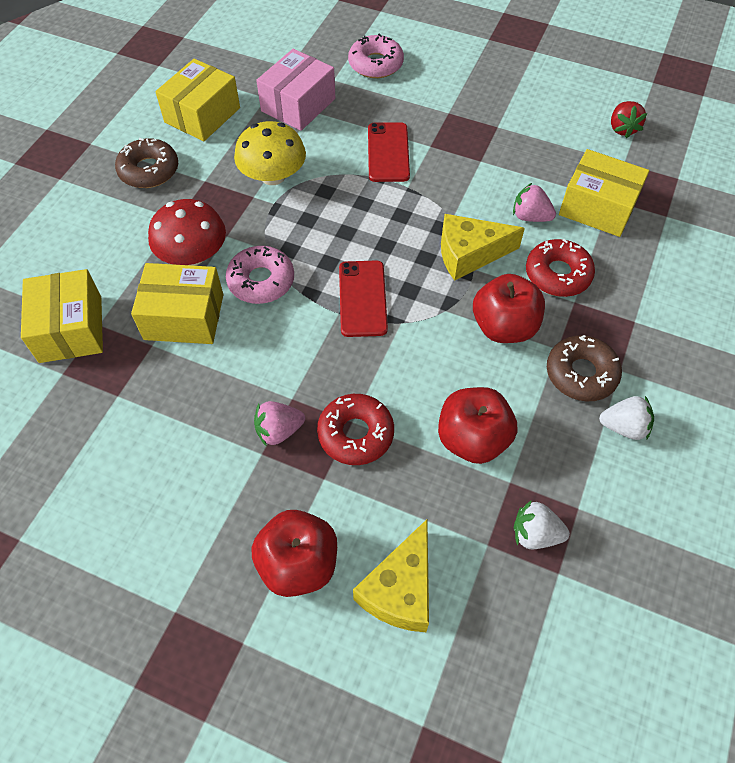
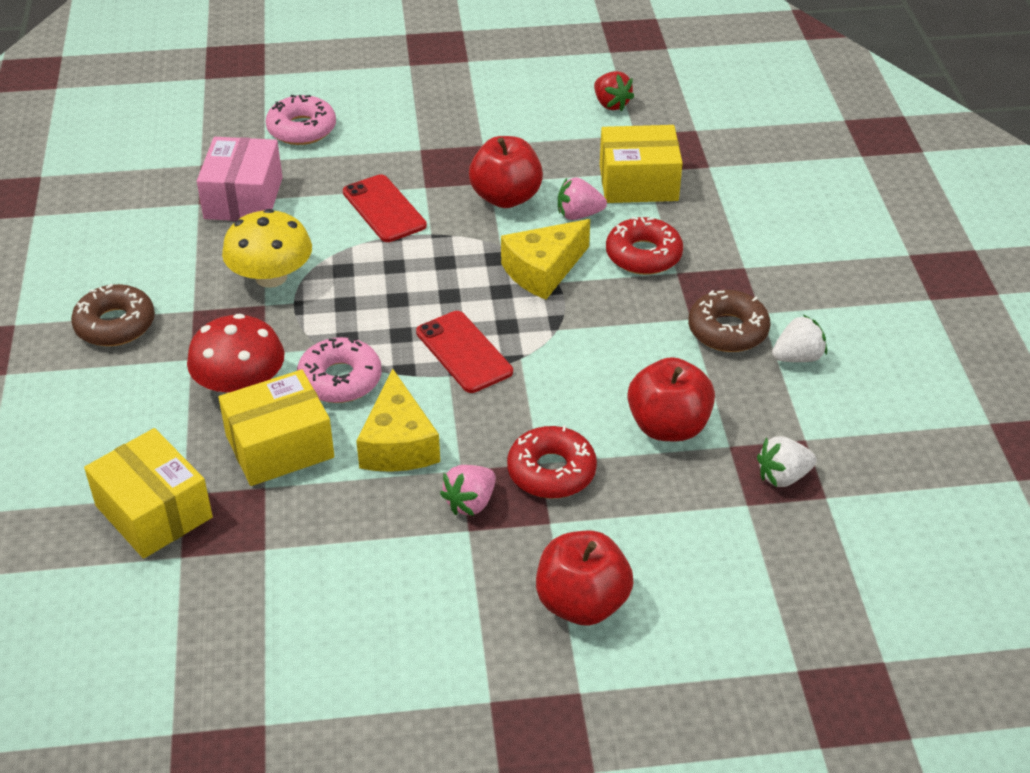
camera: 30 degrees left, 15 degrees down
(202, 115) = (134, 247): yellow box -> none
(400, 589) = (695, 577): yellow cheese -> yellow cheese (398, 443)
(504, 327) = (626, 320): red apple -> red apple (506, 197)

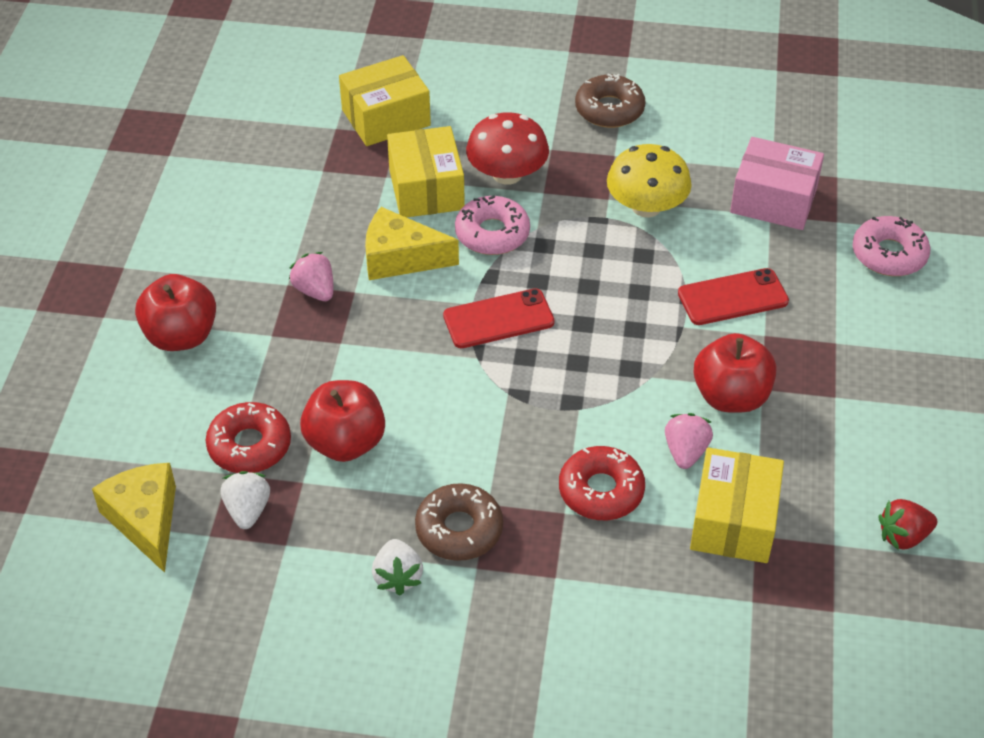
camera: 105 degrees right, 5 degrees up
(543, 270) = (599, 401): yellow cheese -> yellow cheese (145, 520)
(551, 471) = (327, 348): red donut -> red donut (249, 446)

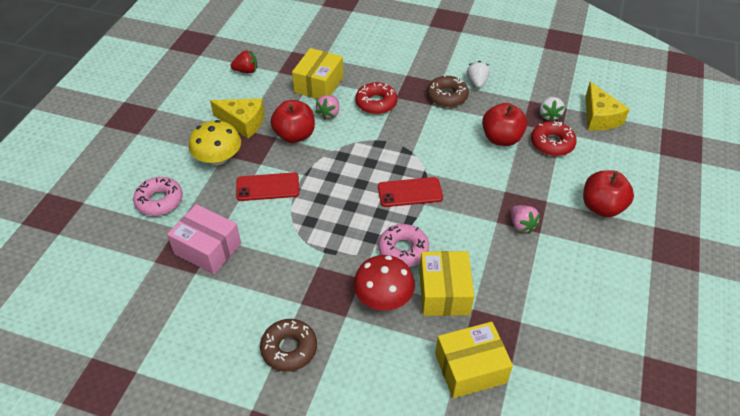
camera: 170 degrees left, 0 degrees up
(400, 258) = (466, 240): yellow cheese -> yellow cheese (243, 122)
(646, 206) = (294, 256): yellow mushroom -> yellow mushroom (218, 158)

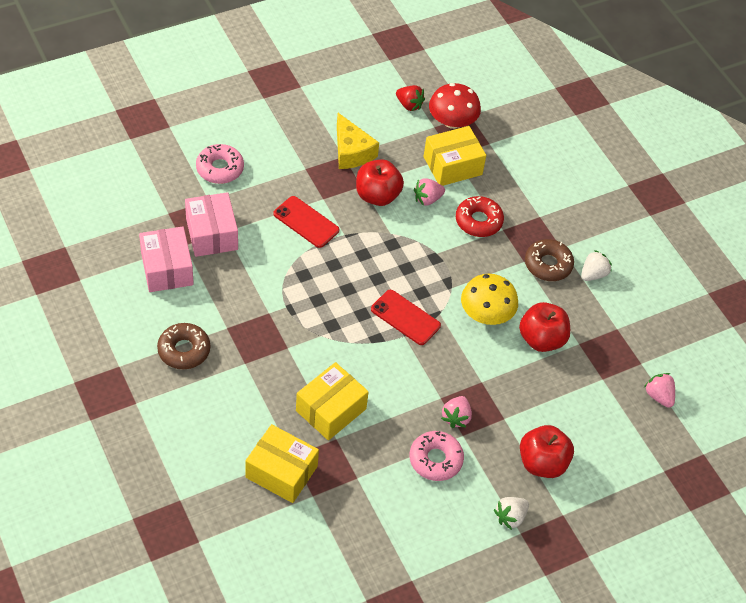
camera: 40 degrees right, 5 degrees up
(202, 301) = (167, 269): none -> pink box
(218, 158) = (298, 168): yellow mushroom -> yellow mushroom (486, 313)
(383, 297) = (285, 374): red mushroom -> red mushroom (452, 121)
(403, 250) = (342, 355): pink donut -> pink donut (435, 459)
(549, 115) = (614, 356): white strawberry -> white strawberry (510, 517)
(552, 143) = (579, 380): red donut -> none
(599, 117) = (658, 396): yellow cheese -> pink strawberry

